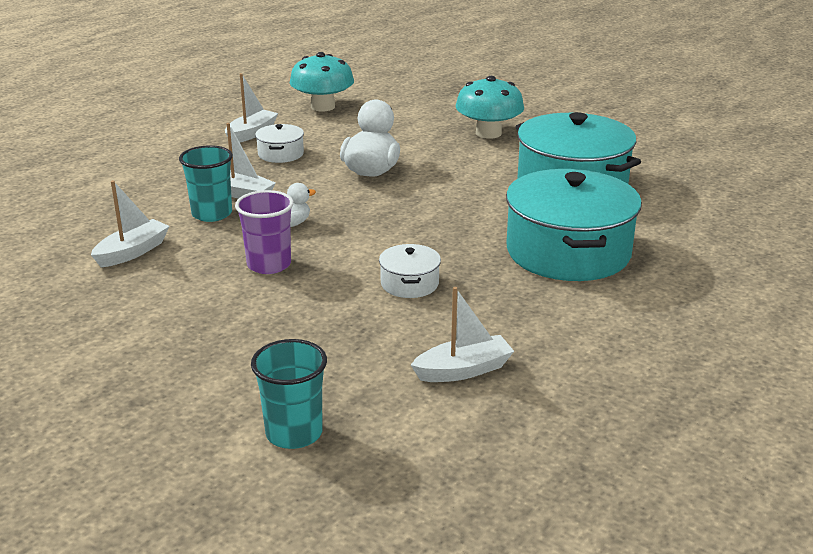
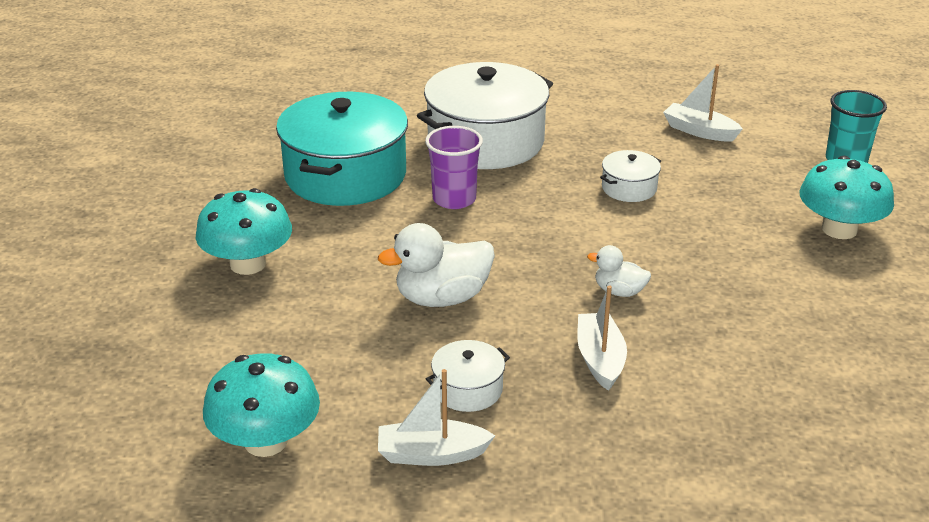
camera: 125 degrees left, 5 degrees up
(132, 252) = (796, 356): white boat -> none
(209, 353) = (839, 229): none -> turquoise mushroom
(212, 214) = (665, 352): turquoise cup -> none
(269, 265) = (699, 265): purple cup -> purple cup (454, 199)
(568, 252) = (486, 141): turquoise pot -> white pot

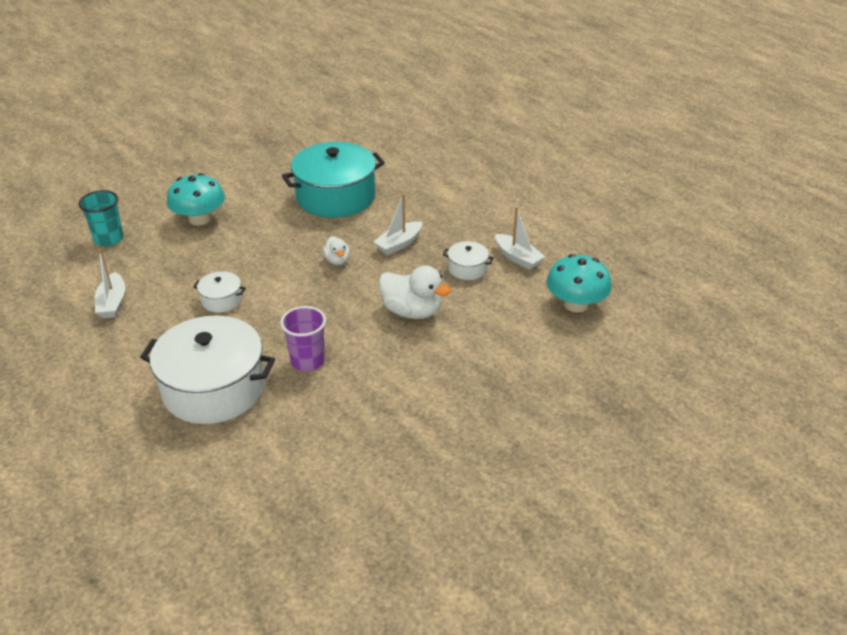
camera: 130 degrees left, 5 degrees up
(248, 264) = (473, 403): turquoise mushroom -> none
(345, 175) = (329, 428): turquoise pot -> turquoise pot (335, 197)

